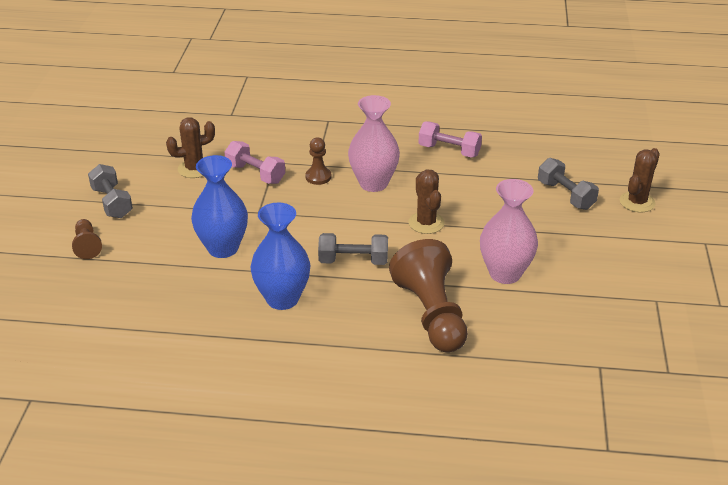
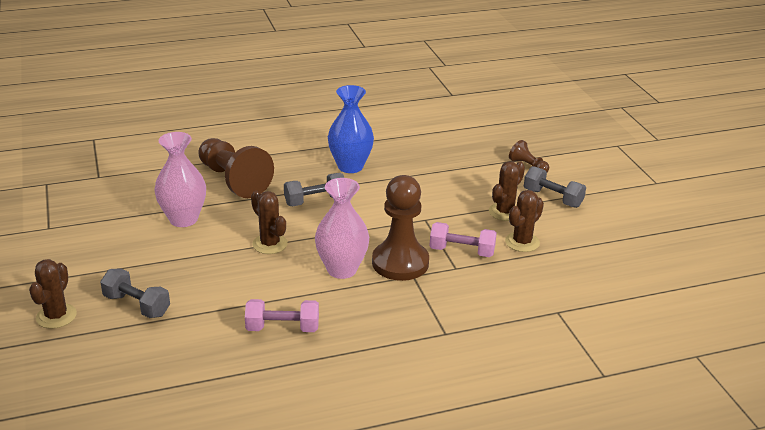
camera: 155 degrees right, 5 degrees down
(175, 200) = (505, 212): none -> brown cactus
(223, 248) = (426, 187): blue vase -> none
(318, 177) = (400, 263): brown pawn -> brown pawn, size x2.09

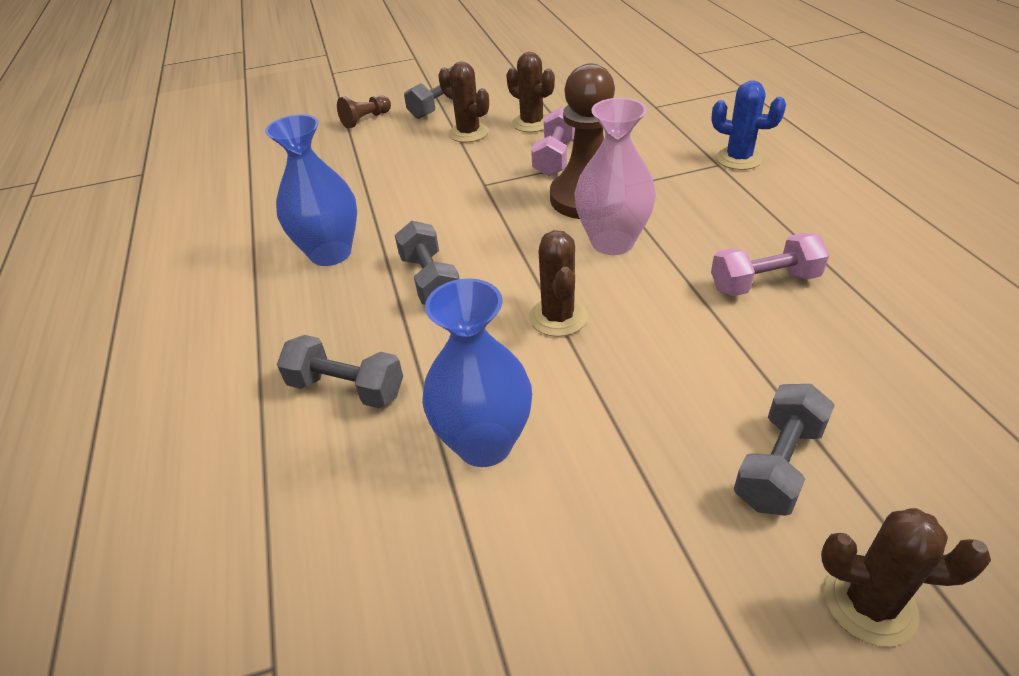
camera: 85 degrees left, 10 degrees up
(183, 219) = (484, 443): pink vase -> blue vase
(233, 180) = (346, 388): brown pawn -> grey dumbbell
(270, 244) = (558, 317): brown cactus -> brown cactus turned 60 degrees counterclockwise
(282, 328) = (764, 282): pink dumbbell -> pink dumbbell turned 75 degrees clockwise
(453, 346) = (738, 159): none -> blue cactus

